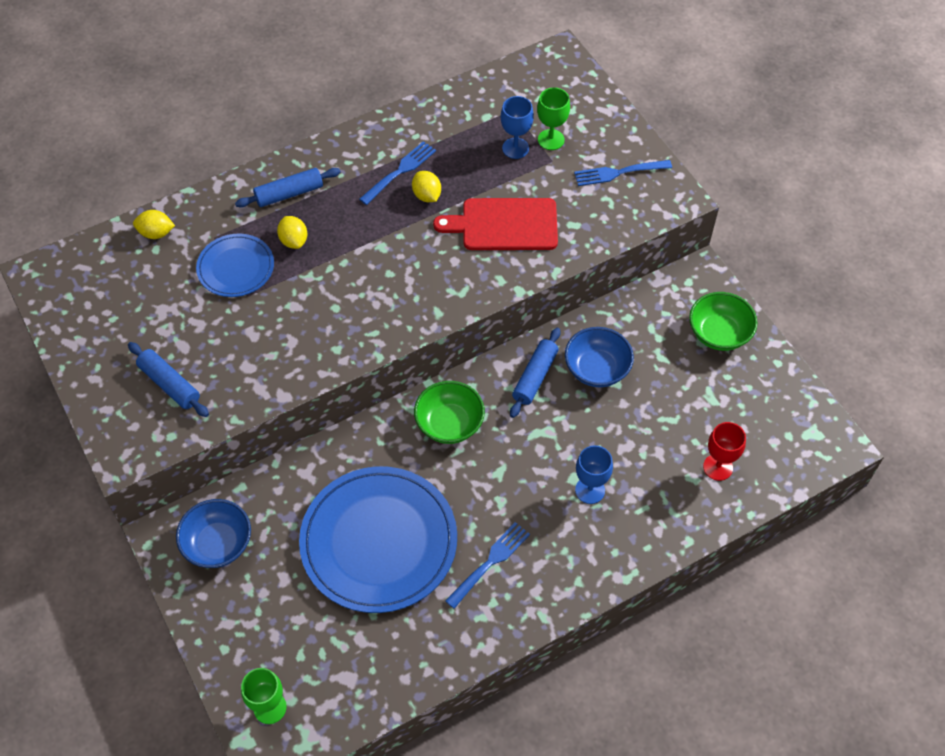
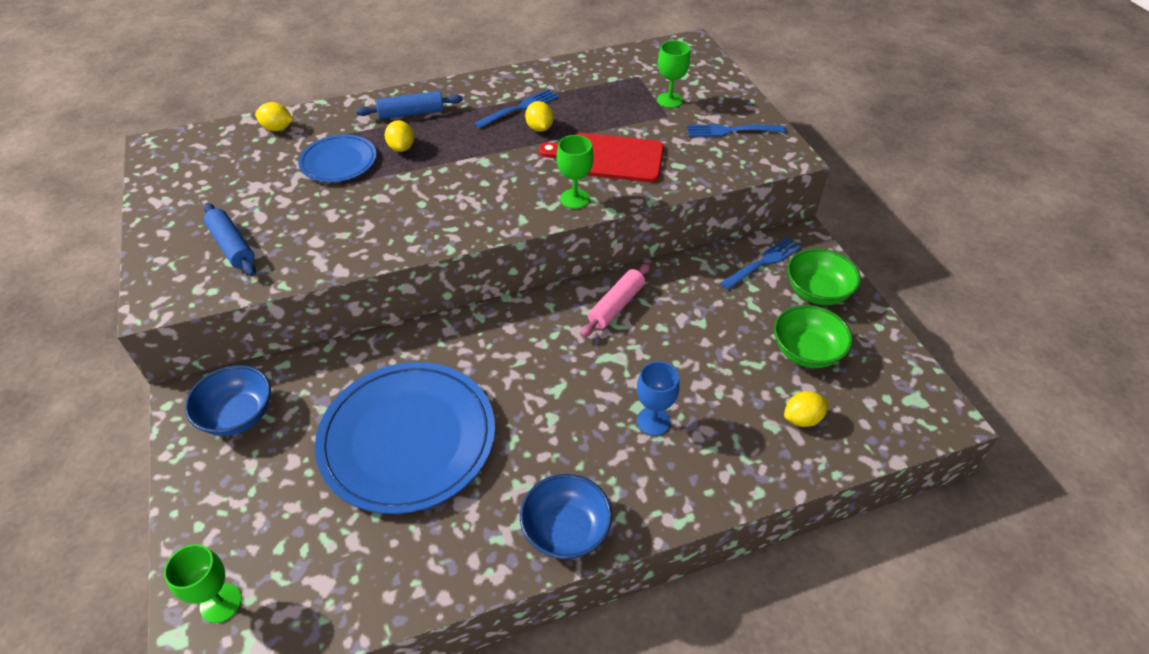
camera: 10 degrees right, 10 degrees down
(449, 424) = (517, 336): green bowl -> green bowl (806, 351)
(482, 280) = (575, 199): none -> green goblet
(489, 563) = (523, 480): blue fork -> blue fork (763, 263)
(515, 148) = (634, 103): blue goblet -> none
(535, 377) = (616, 305): blue rolling pin -> pink rolling pin
(597, 369) = (682, 307): blue bowl -> blue bowl (566, 530)
(718, 467) = (802, 419): red goblet -> yellow lemon

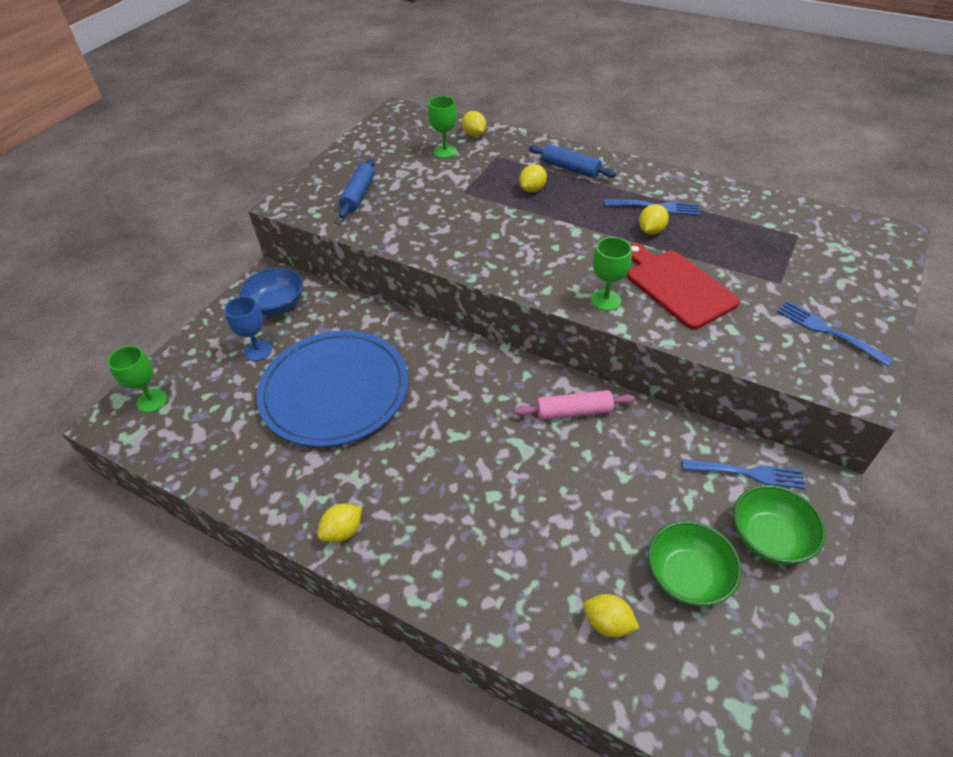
camera: 50 degrees right, 0 degrees up
(338, 161) = (481, 176): blue plate -> none
(566, 530) = (343, 531): blue bowl -> yellow lemon
(653, 421) = (490, 515): blue goblet -> blue goblet (258, 351)
(669, 100) = (800, 271): green goblet -> green goblet (445, 151)

